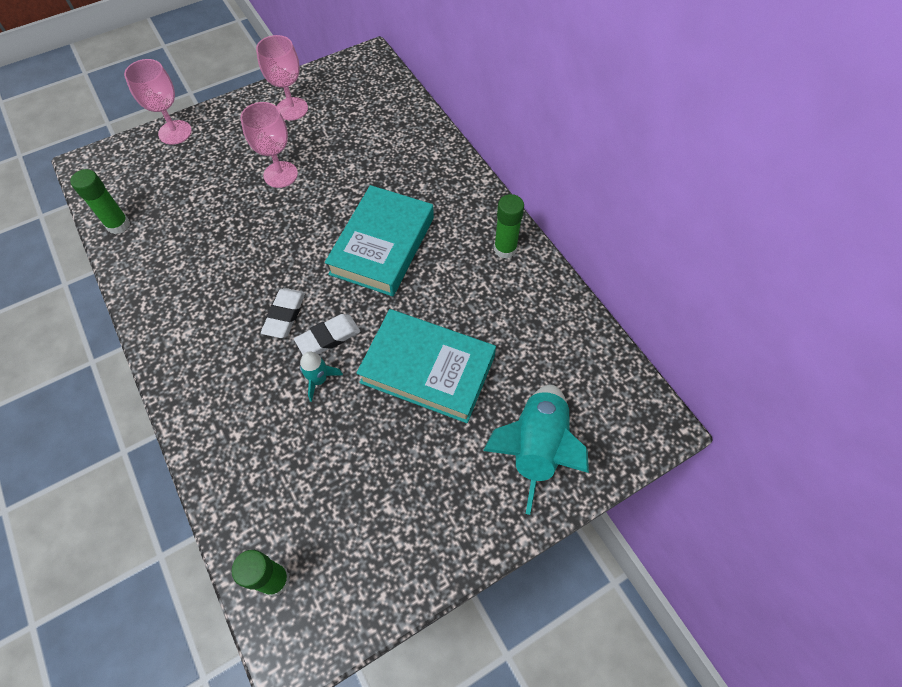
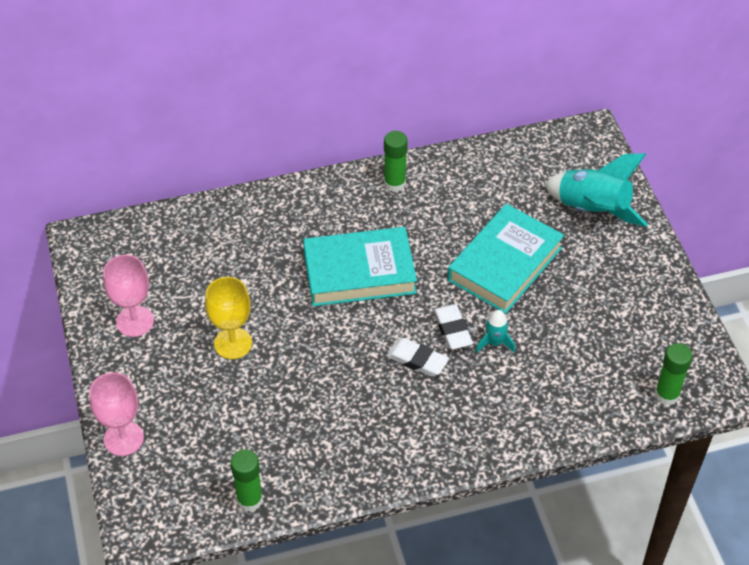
camera: 75 degrees left, 10 degrees down
(280, 174) = (233, 343): pink goblet -> yellow goblet
(382, 245) = (359, 272): turquoise book -> turquoise book turned 45 degrees counterclockwise

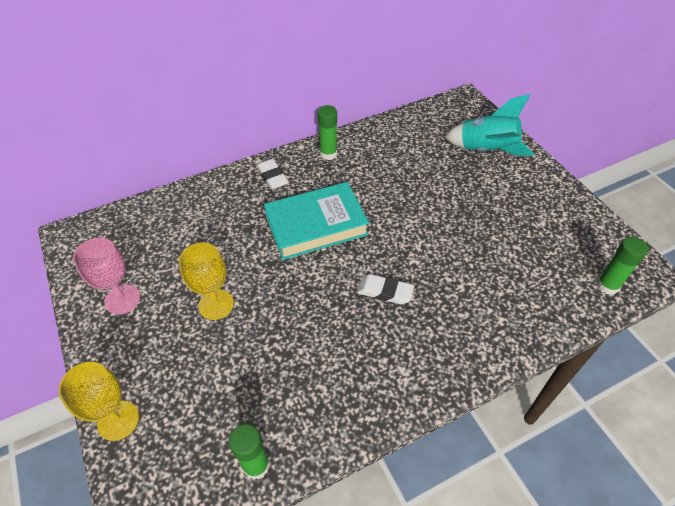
camera: 10 degrees left, 0 degrees up
(123, 438) = (118, 420): pink goblet -> yellow goblet
(452, 329) = (407, 260): white eraser -> white eraser (272, 177)
(494, 342) = (446, 265): turquoise rocket -> none
(505, 264) = (433, 200): turquoise book -> none

